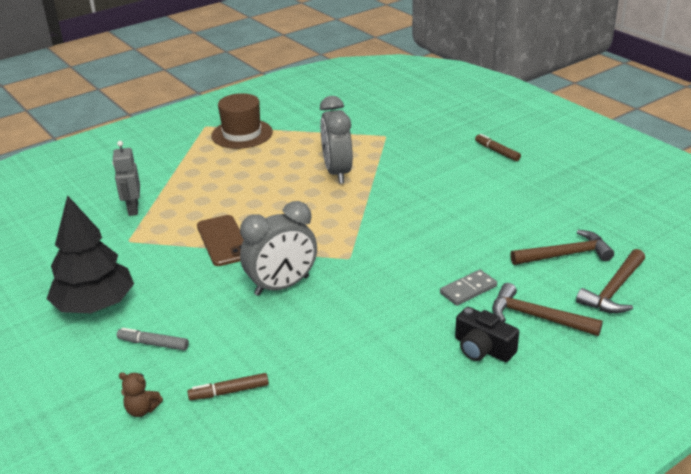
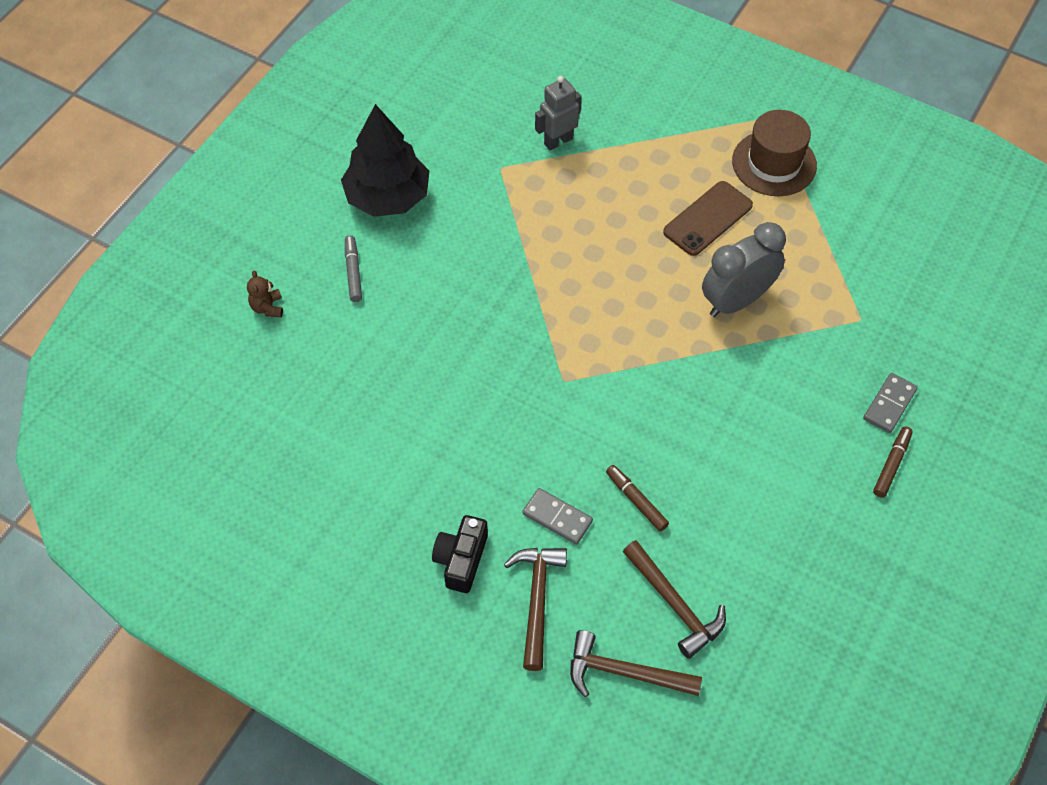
camera: 65 degrees right, 25 degrees up
(223, 241) = (539, 250): brown phone -> brown phone (707, 218)
(229, 392) = (314, 362): brown marker -> brown marker (636, 501)
(282, 286) = (485, 338): grey clock -> none
(453, 142) = (889, 404): none -> grey domino

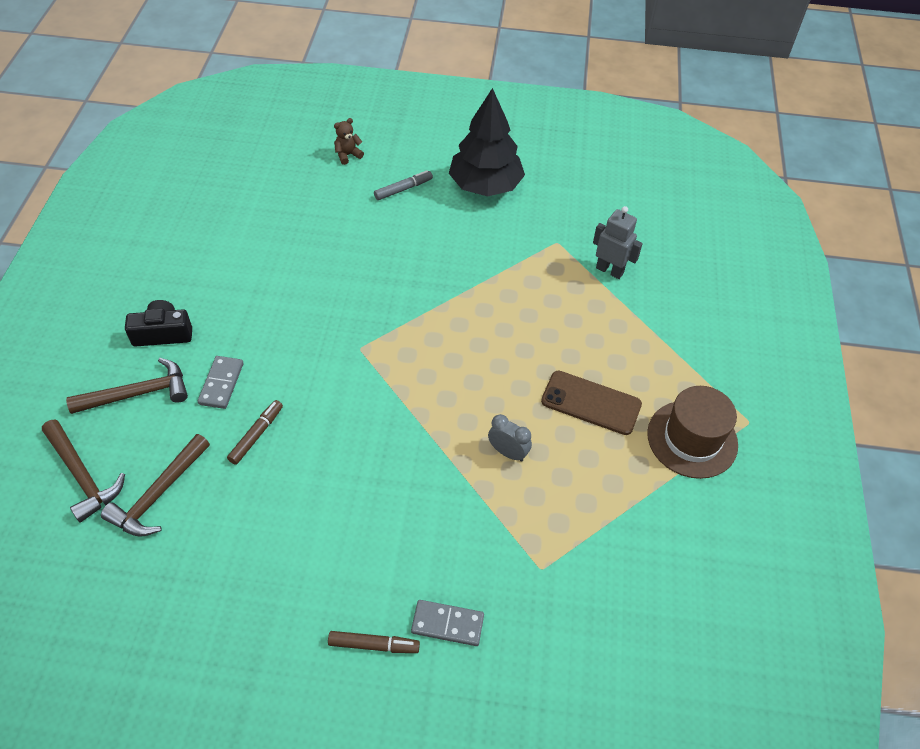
camera: 65 degrees right, 5 degrees down
(625, 673) = (82, 475): brown hammer -> brown hammer turned 150 degrees clockwise
(736, 301) = (508, 452): grey clock -> grey clock, size x0.51

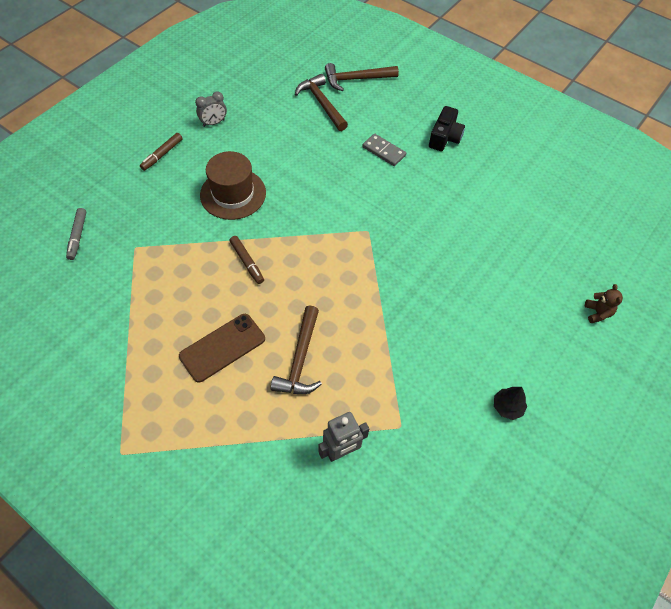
camera: 120 degrees right, 5 degrees up
(138, 393) = (401, 114): brown hammer -> brown hammer (300, 359)
(256, 435) = (332, 154): brown marker -> brown marker (247, 262)
(403, 189) = (531, 335): grey marker -> grey marker (78, 236)
(447, 624) = (144, 188): grey domino -> none
(485, 185) = (507, 407): black tree -> black tree, size x0.41
(508, 452) = (223, 273): grey clock -> grey clock (213, 123)
(692, 439) = (141, 397): brown hat -> brown hat (233, 194)

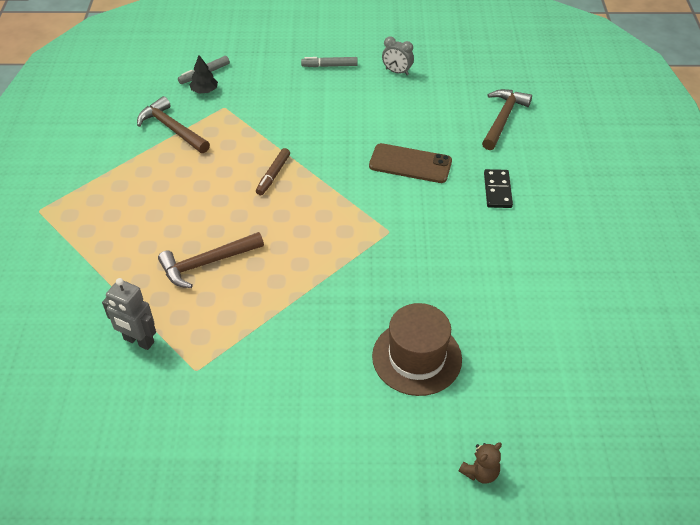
camera: 55 degrees right, 10 degrees down
(162, 154) = (329, 66): brown marker -> grey marker
(222, 347) = (176, 210): brown phone -> brown phone (410, 164)
(233, 194) = (335, 126): brown hat -> brown hat (417, 357)
(356, 79) = (564, 123): brown hammer -> brown hammer (172, 129)
(384, 151) = (497, 190): grey domino -> black domino
(445, 137) = (572, 224): black camera -> none
(507, 407) = (286, 445): black tree -> black tree (204, 91)

